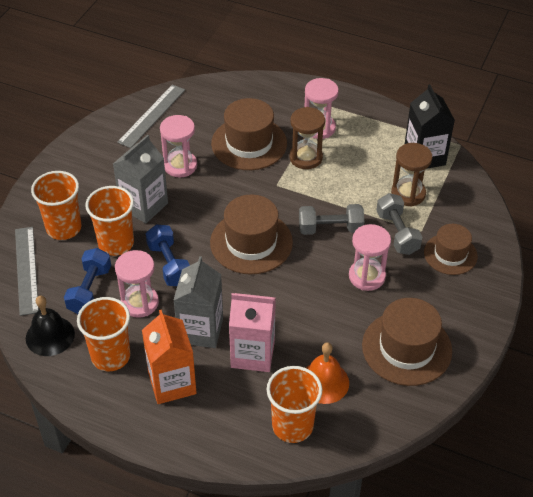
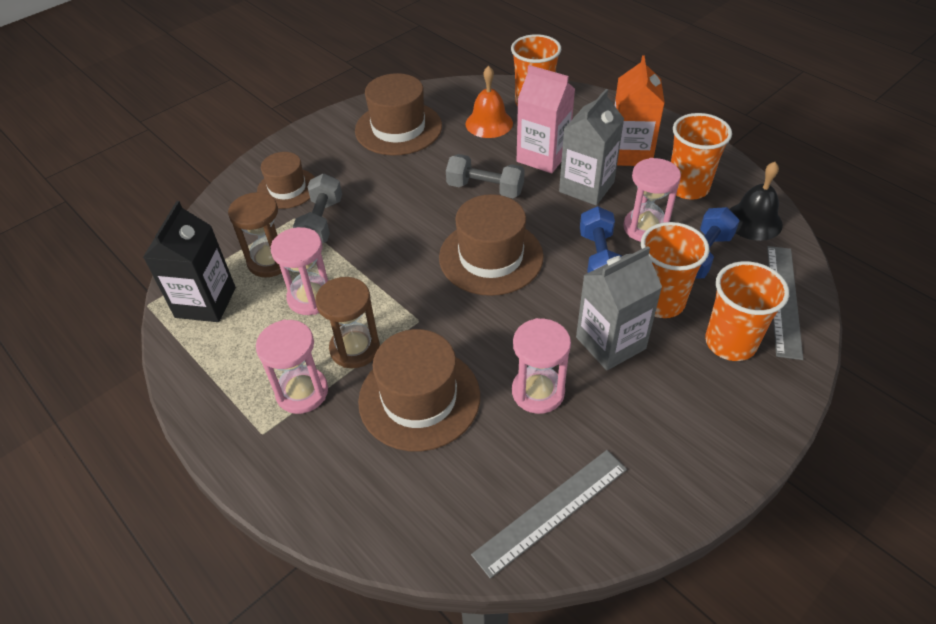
camera: 155 degrees left, 0 degrees up
(330, 228) = (390, 247): grey dumbbell -> grey dumbbell (485, 189)
(367, 276) = (388, 191): pink hourglass -> pink hourglass (311, 298)

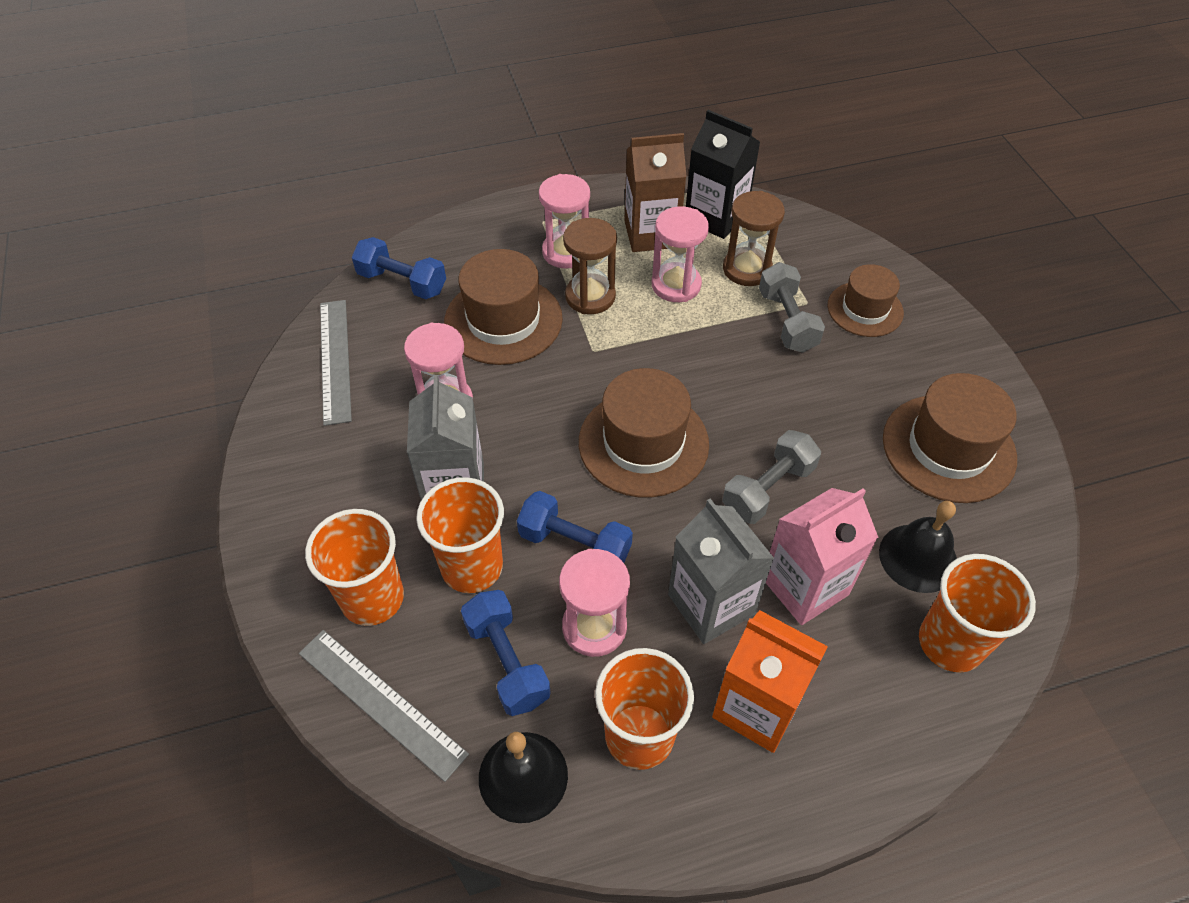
camera: 115 degrees right, 5 degrees up
(248, 338) = (651, 234): none -> brown carton
(321, 223) = (787, 321): grey dumbbell -> grey dumbbell turned 45 degrees clockwise
(415, 514) = (402, 282): none -> blue dumbbell
(489, 123) = (918, 558): orange bell -> black bell

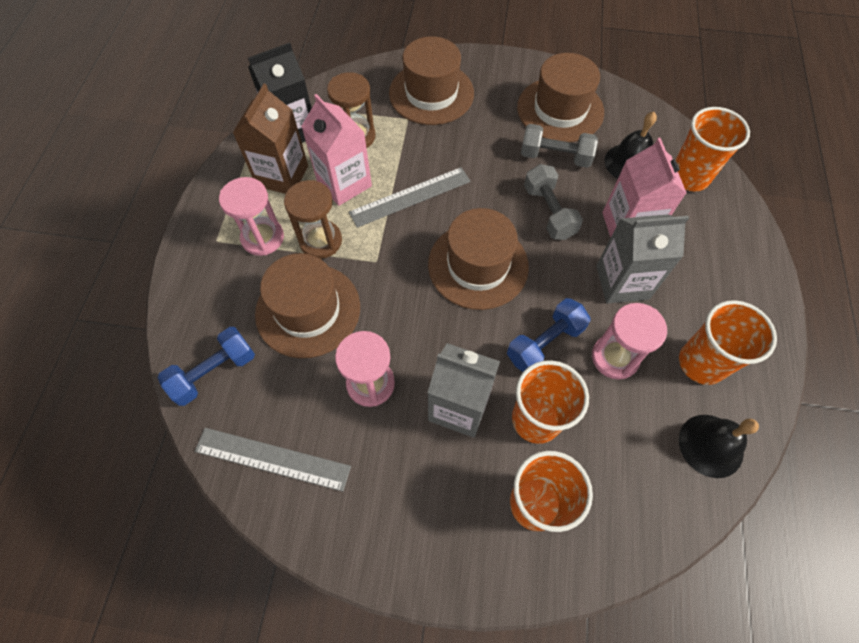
camera: 65 degrees left, 10 degrees up
(381, 702) = (627, 524): grey ruler -> grey ruler (410, 196)
(507, 662) = (623, 424): blue dumbbell -> none
(676, 285) = (344, 183): pink hourglass -> pink carton
(757, 707) = (700, 290): orange carton -> none
(787, 321) = (417, 137): grey dumbbell -> grey dumbbell (555, 157)
(865, 309) = (431, 93): brown hat -> brown hat, size x1.56

